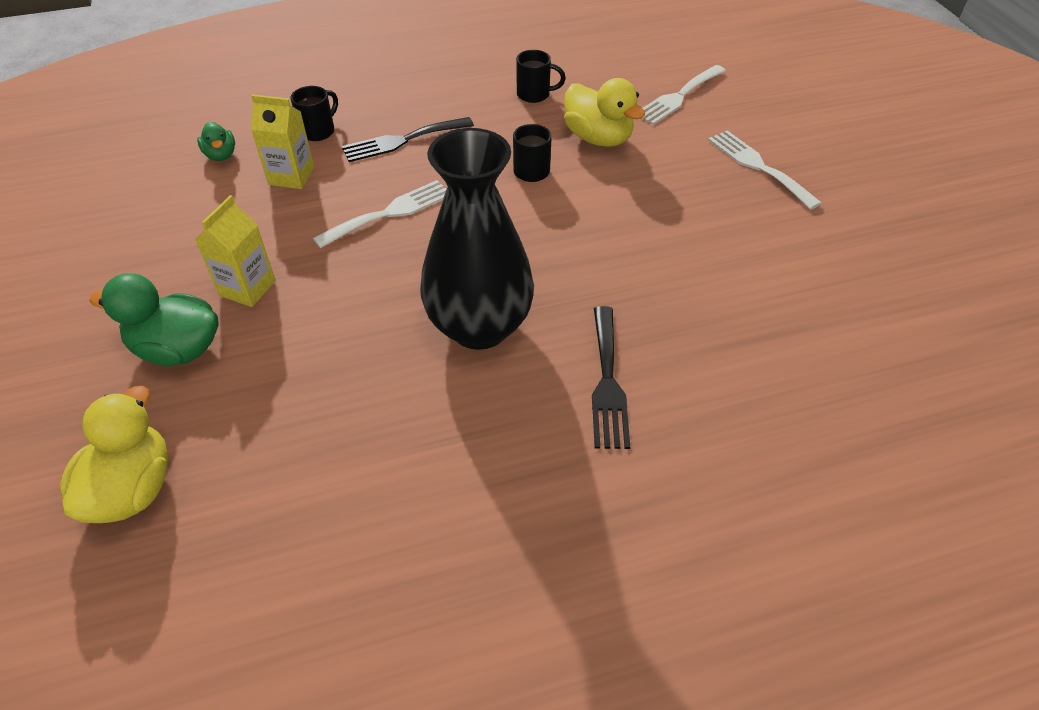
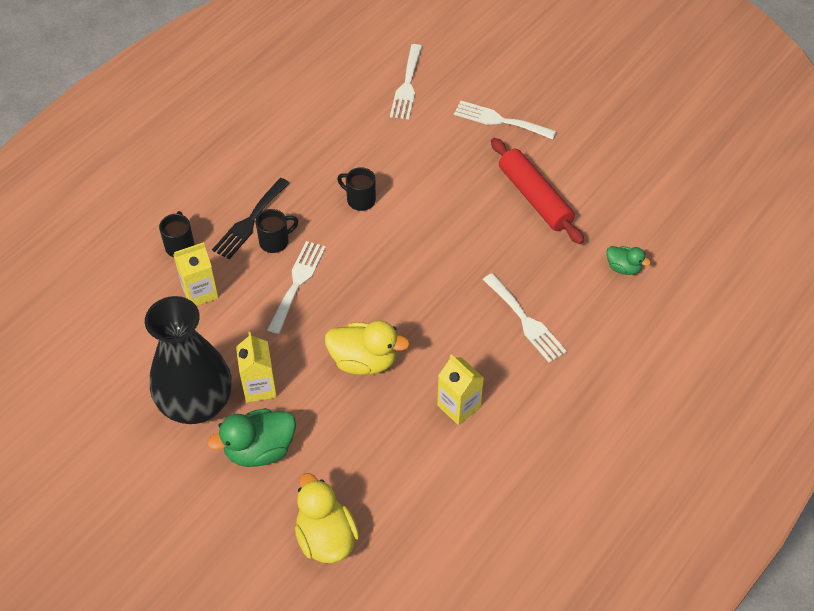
camera: 35 degrees left, 5 degrees up
(221, 155) = (128, 303): green duck -> green duck (623, 268)
(433, 433) = (459, 406): none -> yellow carton
(479, 326) = (426, 329): black vase -> black vase (196, 404)
(534, 94) = (306, 133): black mug -> black mug (275, 241)
(598, 138) = (382, 149): yellow duck -> yellow duck (364, 361)
(607, 382) = (526, 321): black fork -> white fork
(736, 257) = (534, 198): none -> red rolling pin

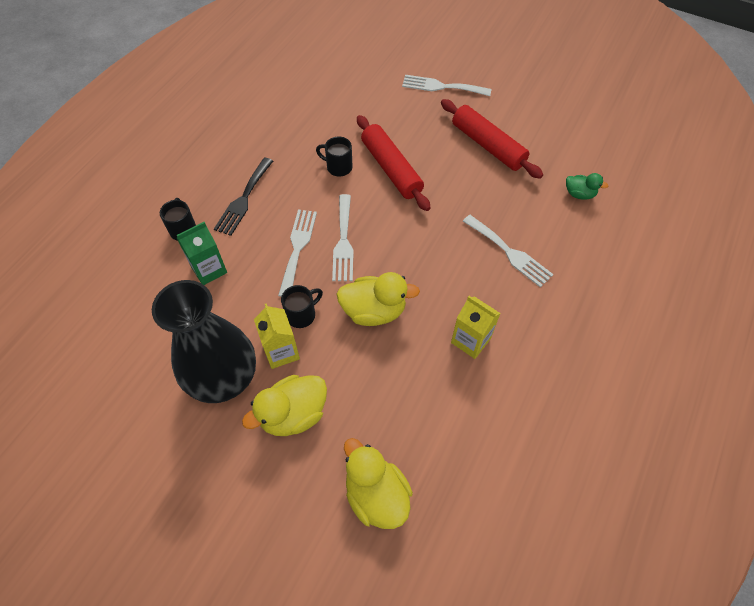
camera: 10 degrees left, 5 degrees up
(200, 292) = (209, 269): yellow carton -> green carton
(260, 450) = (293, 414): green duck -> yellow duck
(275, 241) = (270, 214): black mug -> black mug (302, 315)
(407, 85) = (357, 68): white fork -> white fork (343, 241)
(419, 210) = (391, 169): none -> red rolling pin

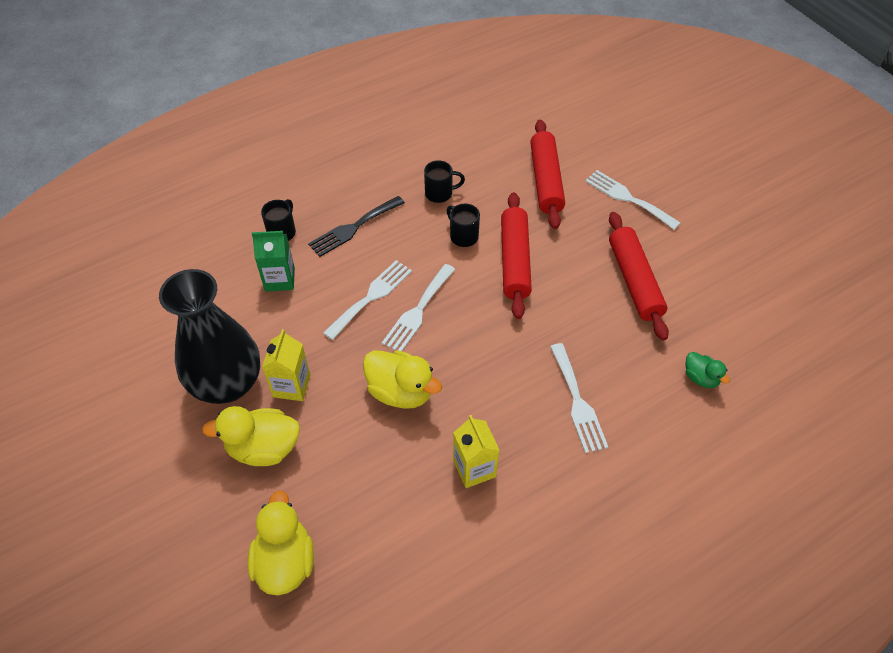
camera: 30 degrees right, 5 degrees down
(302, 315) = (332, 361): black mug -> black mug (440, 193)
(372, 98) = (545, 180): none -> red rolling pin

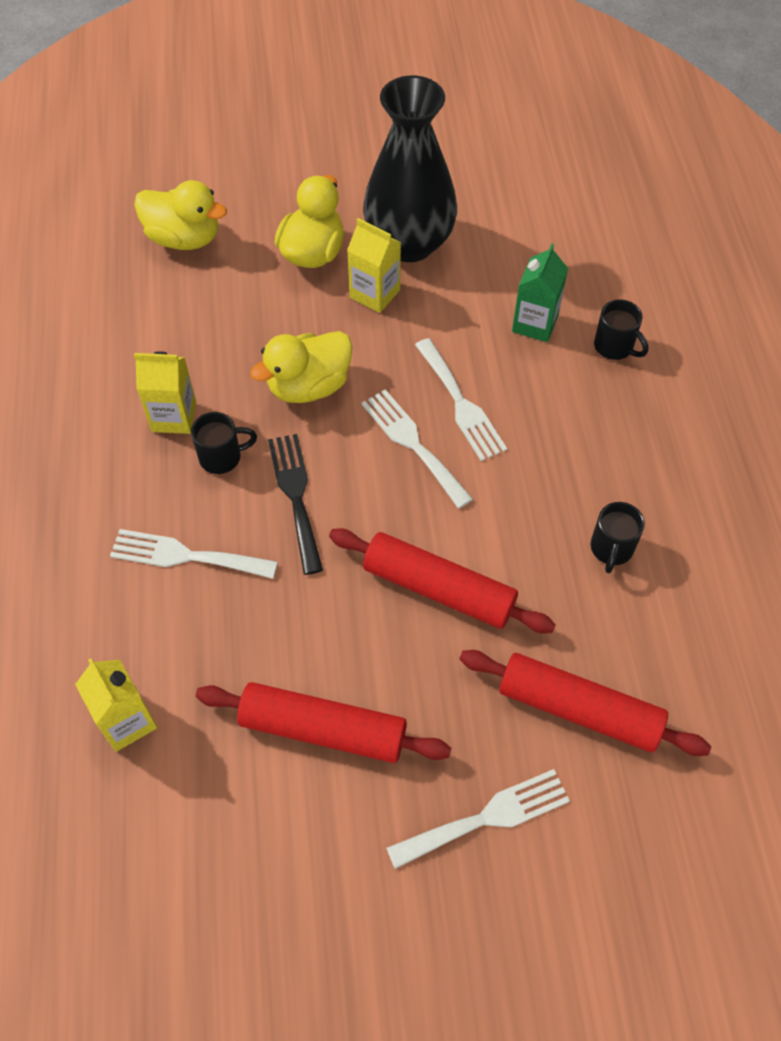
camera: 115 degrees right, 5 degrees up
(353, 228) = (588, 423): black fork -> black fork (296, 496)
(463, 236) = (514, 544): black mug -> black mug (222, 457)
(701, 378) = (127, 721): green duck -> yellow carton

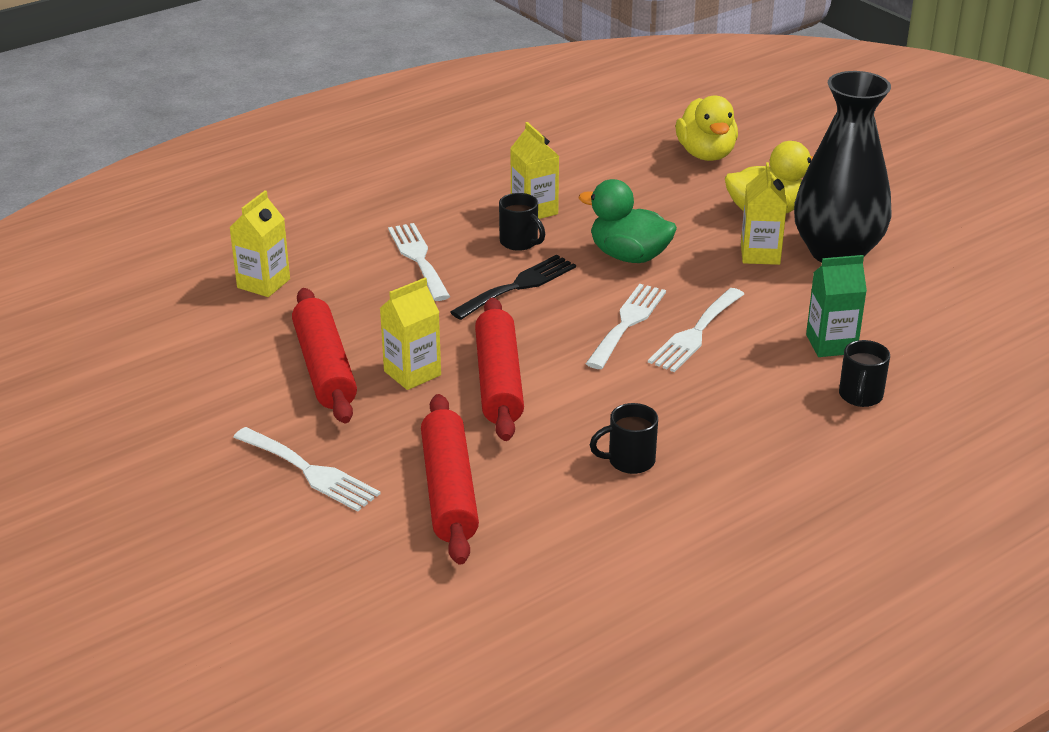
camera: 60 degrees right, 25 degrees down
(309, 386) = (629, 256): yellow duck -> green duck
(381, 654) = (412, 373): none -> yellow carton

